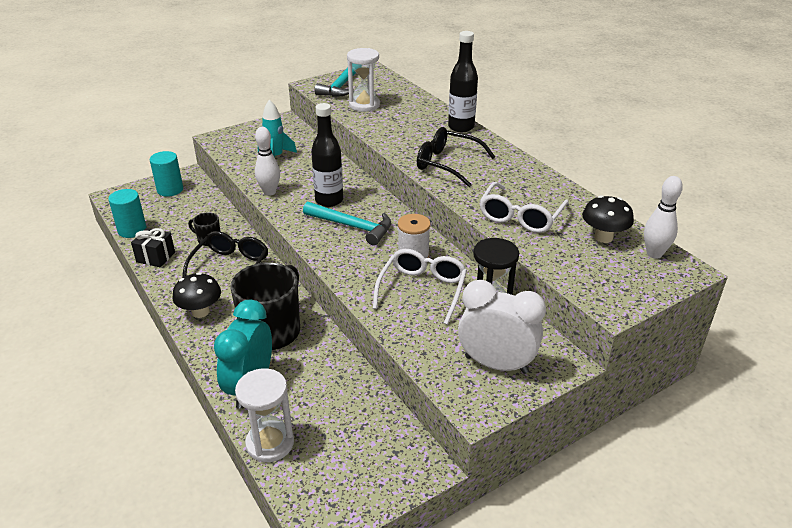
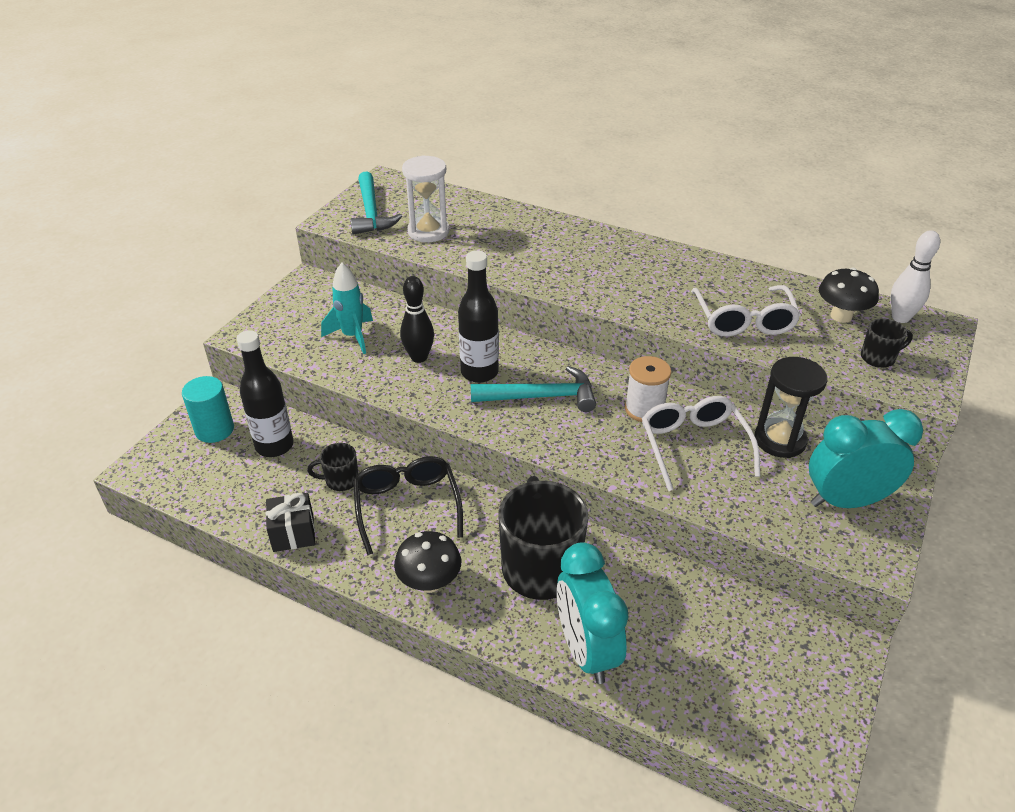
camera: 30 degrees left, 5 degrees up
(132, 230) = (219, 508): turquoise cylinder -> none
(269, 192) = (395, 387): white bowling pin -> none
(270, 443) = (674, 706): white hourglass -> none
(302, 180) = (419, 357): none -> black bowling pin
(447, 164) = (604, 281): black glasses -> none
(461, 127) = (569, 228): black bottle -> black bottle (274, 446)
(496, 364) = (846, 501): white clock -> turquoise clock
(600, 272) = (878, 358): none -> black mug

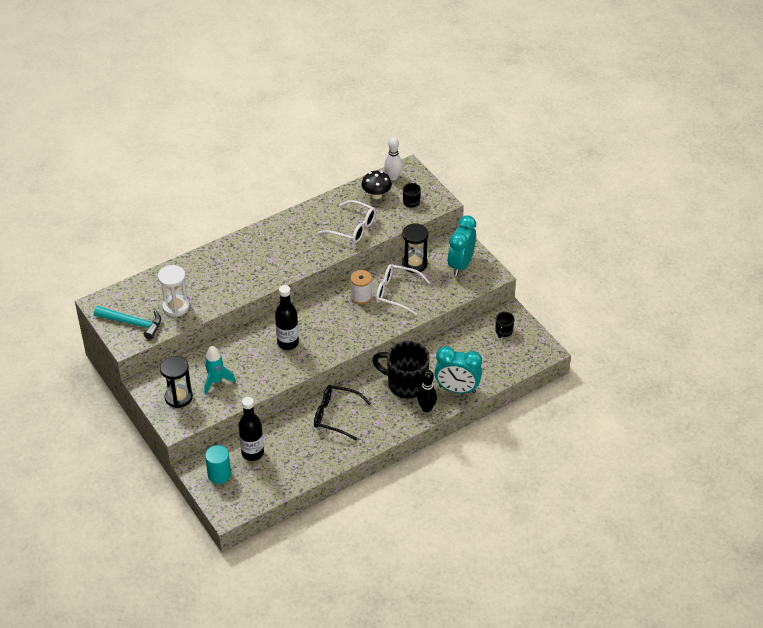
camera: 60 degrees left, 5 degrees up
(293, 533) = (321, 463): black gift -> none
(300, 316) = (178, 397): none -> black hourglass
(340, 480) = (299, 434): black mug -> black mug (503, 331)
(419, 357) = (256, 361): black bowling pin -> black bowling pin (426, 408)
(429, 582) = (387, 425): black mushroom -> none
(540, 397) = (324, 328): turquoise hammer -> none

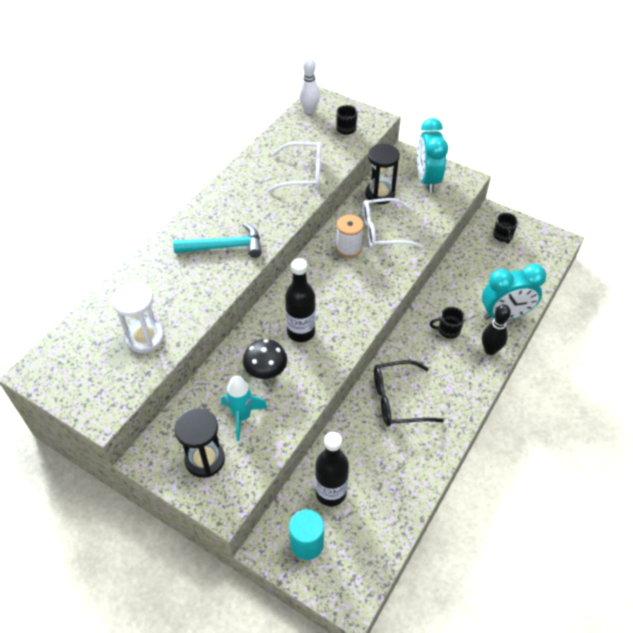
camera: 25 degrees left, 5 degrees up
(132, 323) = (96, 382): turquoise hammer -> turquoise hammer (224, 247)
(376, 195) = (304, 133): black mushroom -> black mushroom (266, 372)
(405, 384) = (448, 330): black mug -> black mug, size x0.46

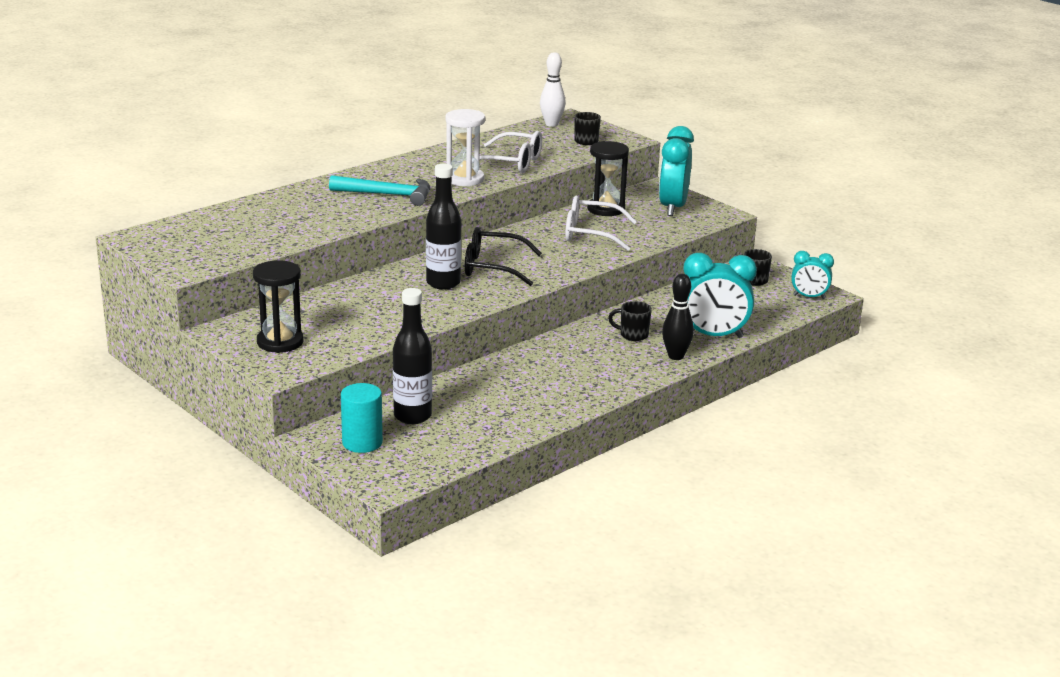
camera: 15 degrees right, 25 degrees down
(145, 338) = (262, 235): white hourglass -> white hourglass (464, 179)
(242, 416) = (339, 324): turquoise rocket -> none
(266, 372) = (385, 301): black mushroom -> none
(348, 248) = (540, 239): white spool -> none
(398, 400) = (536, 371): black glasses -> black glasses (492, 267)
(548, 246) = (809, 297): none -> turquoise clock

